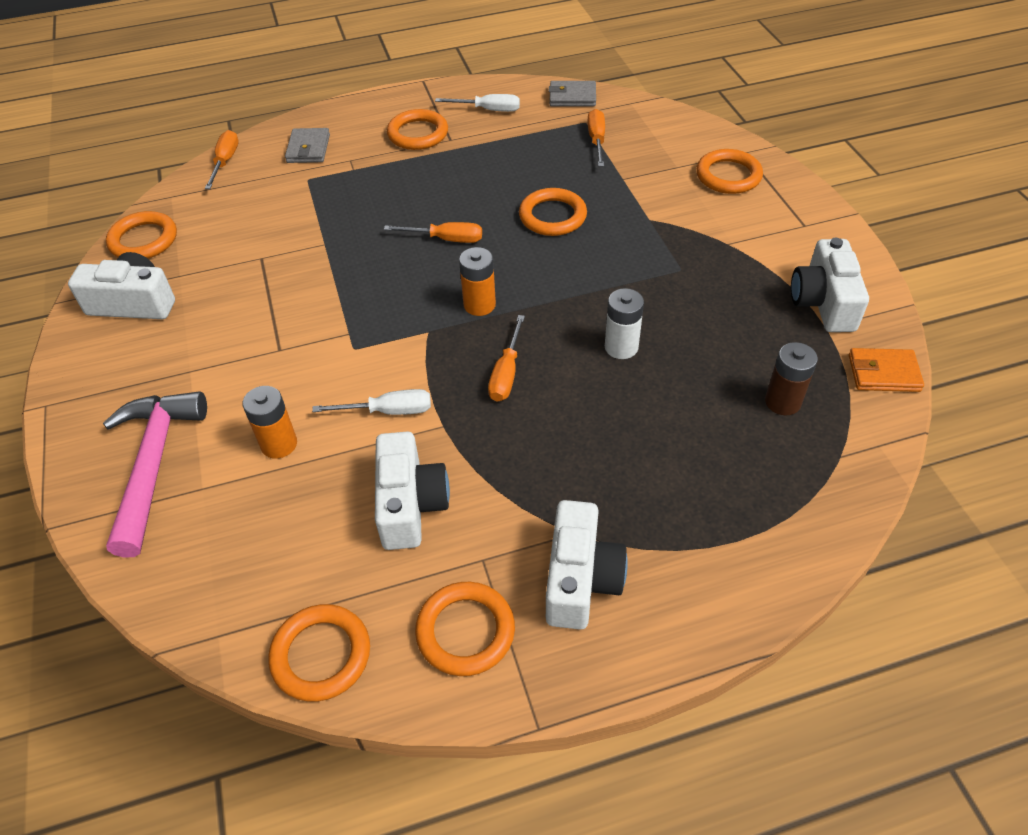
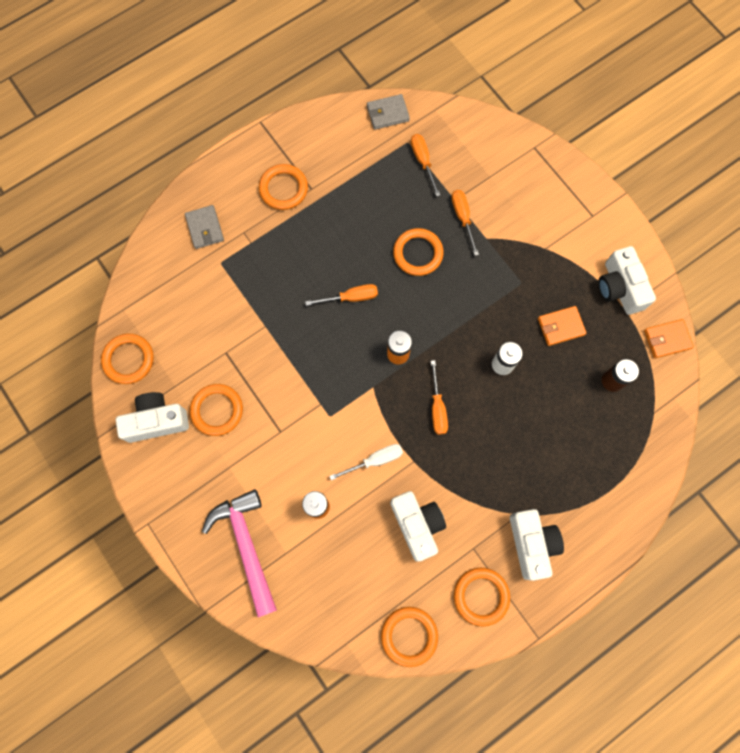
camera: 20 degrees left, 25 degrees up
(225, 162) = (146, 260): orange screwdriver -> orange screwdriver (462, 218)
(488, 110) = (327, 146): white screwdriver -> none
(722, 325) = (560, 326): none -> orange wallet
(728, 176) = (529, 177): orange ring -> orange ring (217, 410)

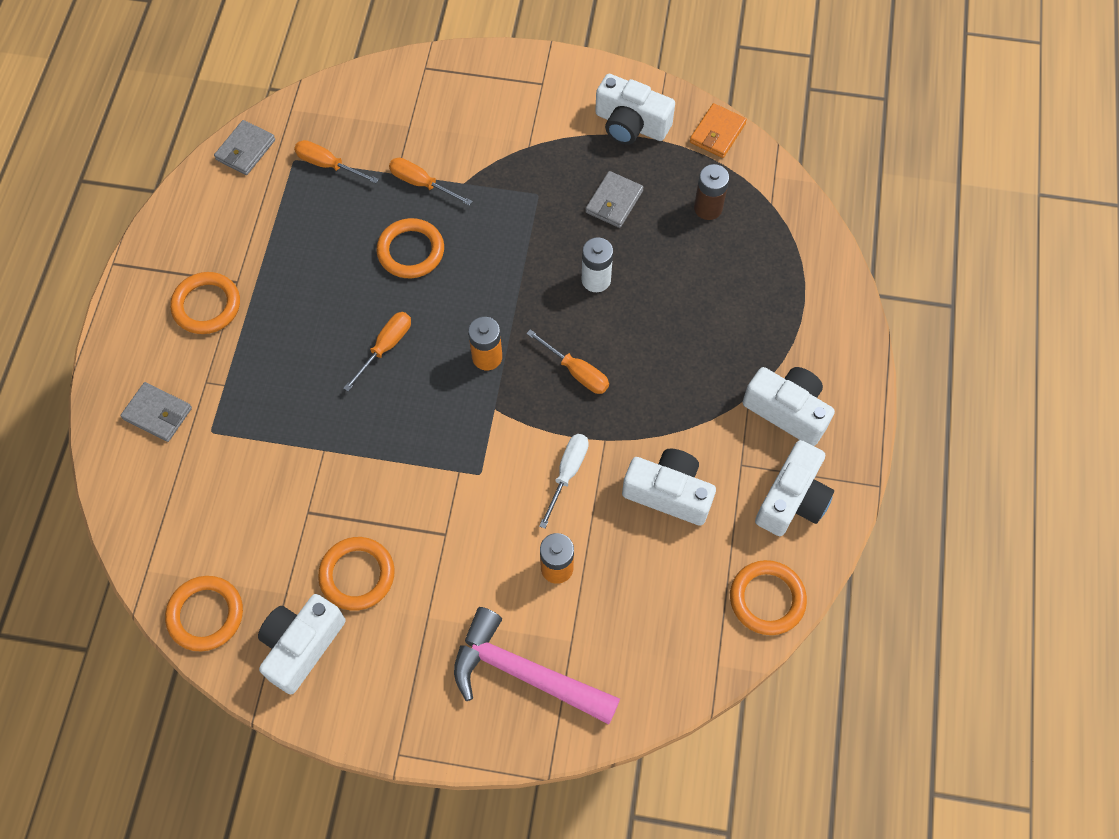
camera: 45 degrees left, 10 degrees down
(481, 596) = (792, 499): orange ring -> white camera
(560, 326) = (614, 202): orange wallet -> grey wallet

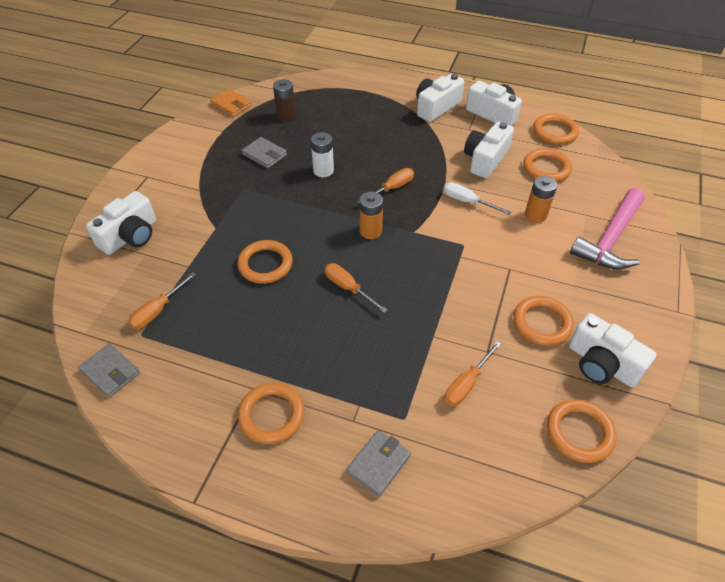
camera: 80 degrees left, 15 degrees down
(421, 184) = (205, 252): orange screwdriver -> orange screwdriver (467, 383)
(631, 124) = (205, 139): white camera -> white camera (130, 236)
(668, 584) = (546, 168): none -> orange ring

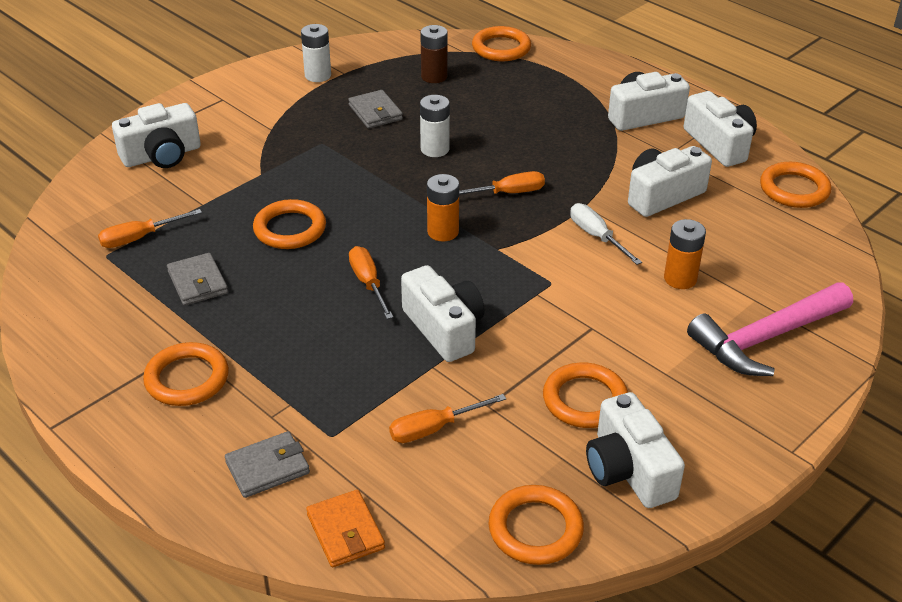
camera: 25 degrees right, 10 degrees down
(110, 372) = (51, 280): grey wallet -> grey wallet (197, 282)
(205, 138) = (318, 75): none -> white battery
(231, 105) = (375, 47): orange wallet -> orange wallet (345, 532)
(421, 304) = (444, 328): none -> white camera
(546, 168) = (743, 229): orange ring -> orange ring (501, 48)

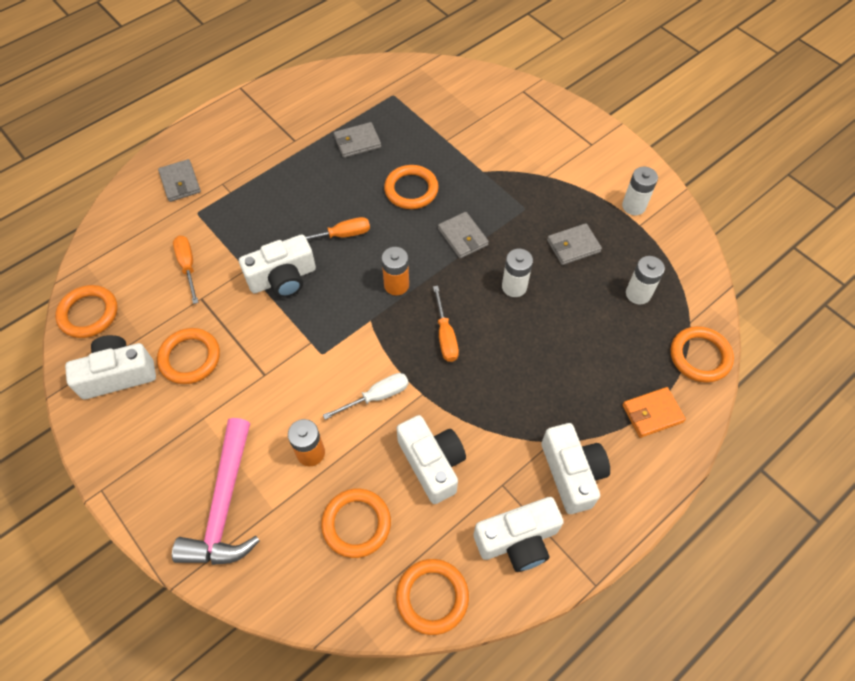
camera: 95 degrees right, 20 degrees up
(139, 238) = (410, 110): orange screwdriver -> none
(162, 155) = (510, 114): white camera -> none
(187, 379) = (265, 142): orange ring -> orange ring (356, 524)
(345, 532) = (120, 218): orange wallet -> orange wallet (652, 413)
(366, 186) = (462, 237): none -> grey wallet
(434, 76) = (638, 294): brown battery -> white battery
(766, 338) = (224, 505): pink hammer -> pink hammer turned 150 degrees counterclockwise

